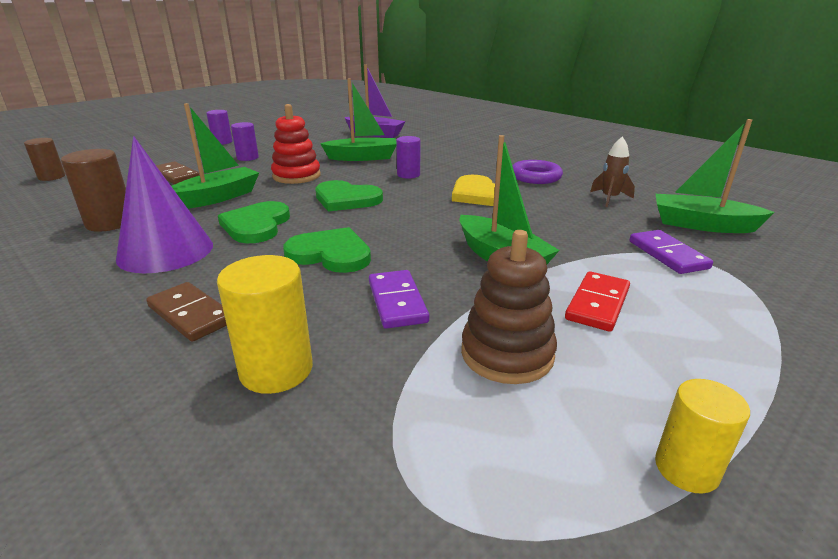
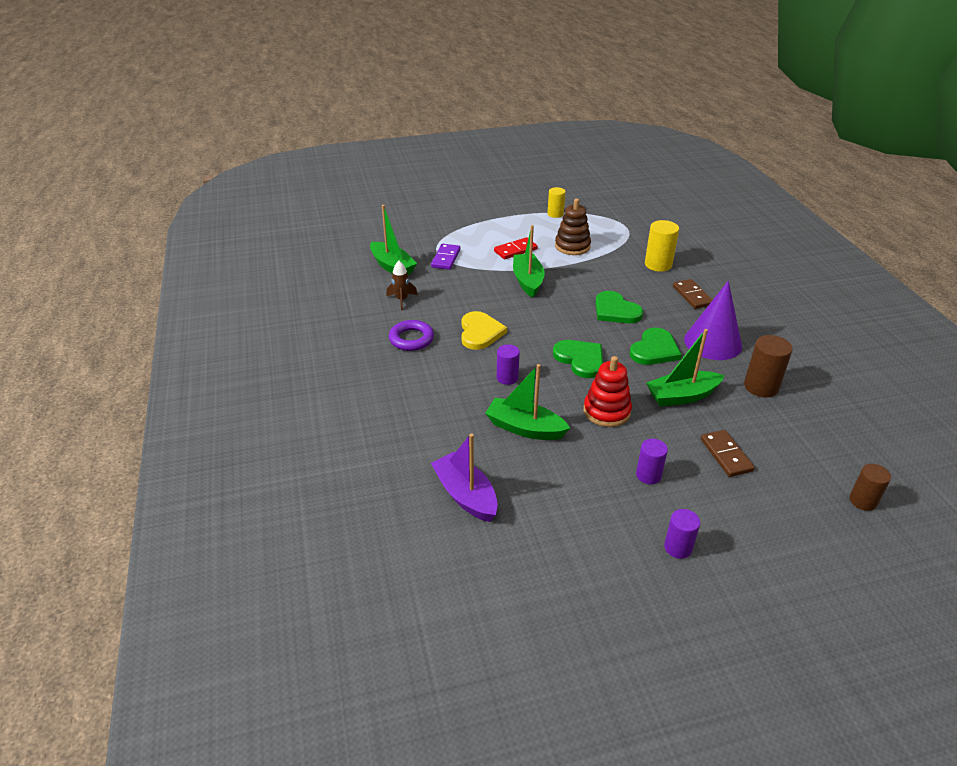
camera: 150 degrees left, 10 degrees up
(397, 302) = (598, 275): purple domino -> none

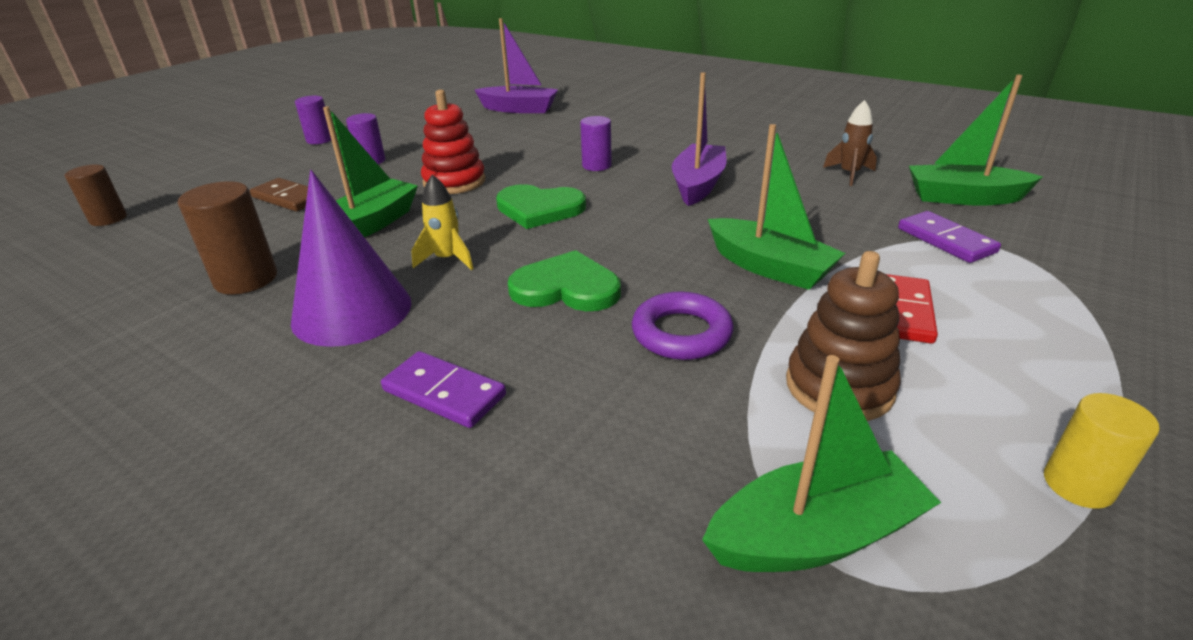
camera: 140 degrees right, 5 degrees down
(411, 339) = (750, 153): purple ring -> purple ring (681, 333)
(480, 332) = (698, 185): yellow heart -> purple boat
(525, 428) = (524, 146): green boat -> green boat (815, 535)
(654, 350) = (447, 259): green heart -> yellow rocket
(658, 264) = (594, 447): yellow cylinder -> none
(692, 296) = (444, 393): brown domino -> purple domino

